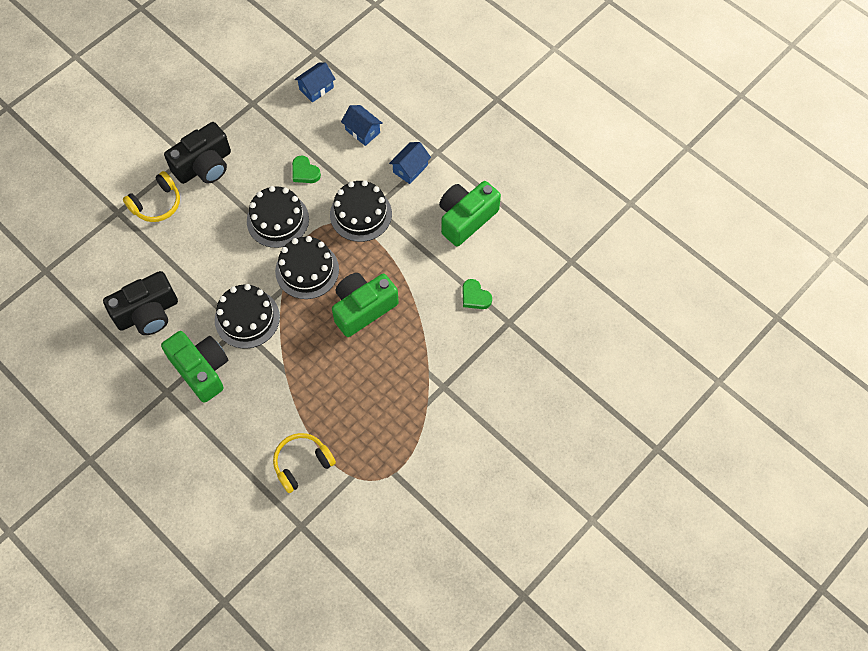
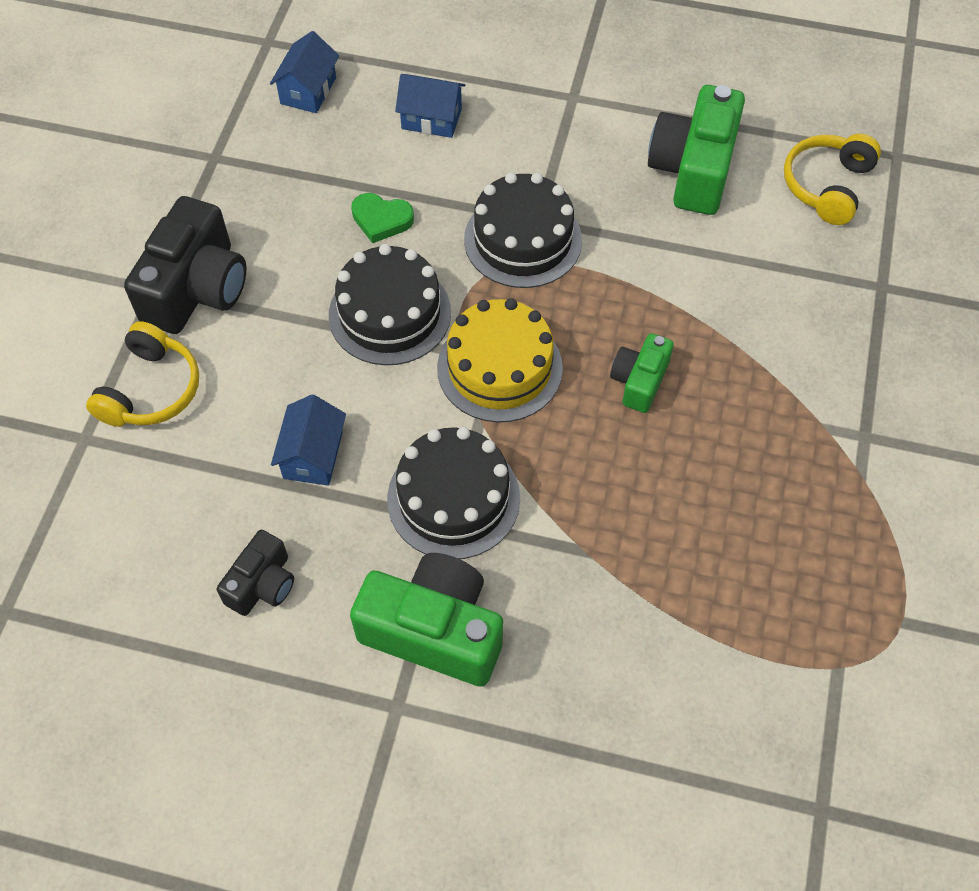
camera: 30 degrees left, 5 degrees down
(148, 313) = (262, 584): black camera -> black camera, size x0.56
(302, 463) = (738, 695): yellow headphones -> yellow headphones (827, 186)
(307, 270) = (499, 368): black cake -> yellow cake
(363, 308) = (639, 381): green camera -> green camera, size x0.56
(410, 169) = (550, 138): blue house -> blue house (313, 455)
(475, 296) = (800, 274): green heart -> none

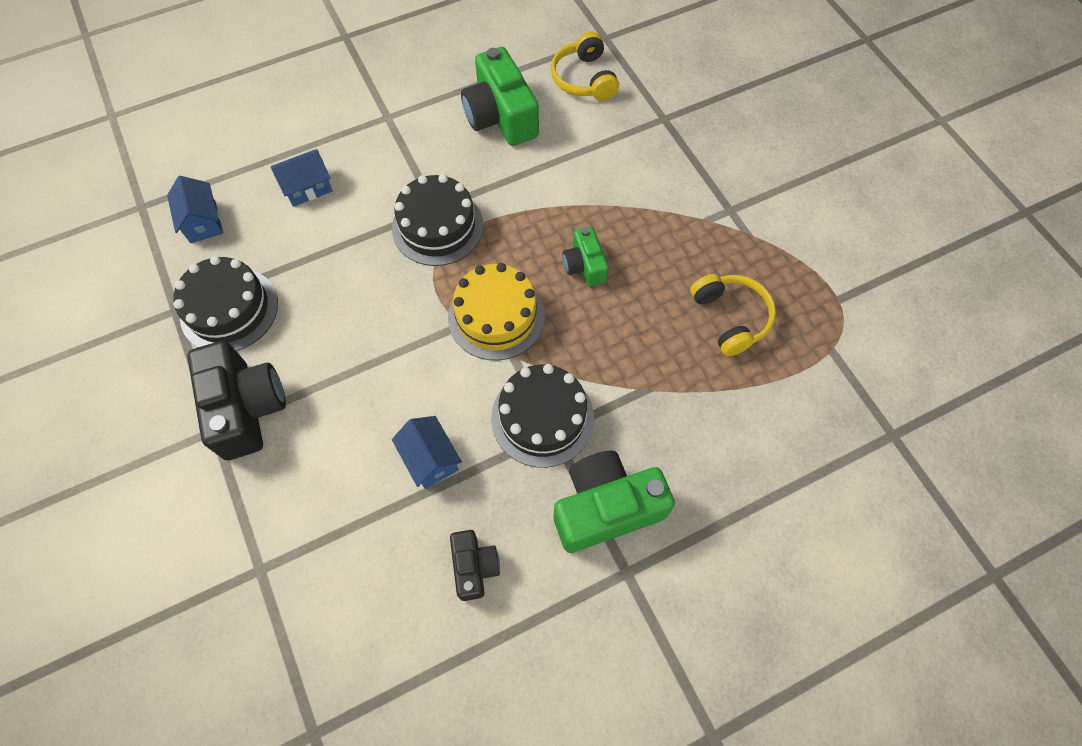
camera: 40 degrees left, 5 degrees up
(151, 390) = (278, 500): yellow headphones -> yellow headphones (730, 318)
(381, 220) = (334, 275): green heart -> none
(390, 313) = (396, 331): black cake -> black cake (229, 309)

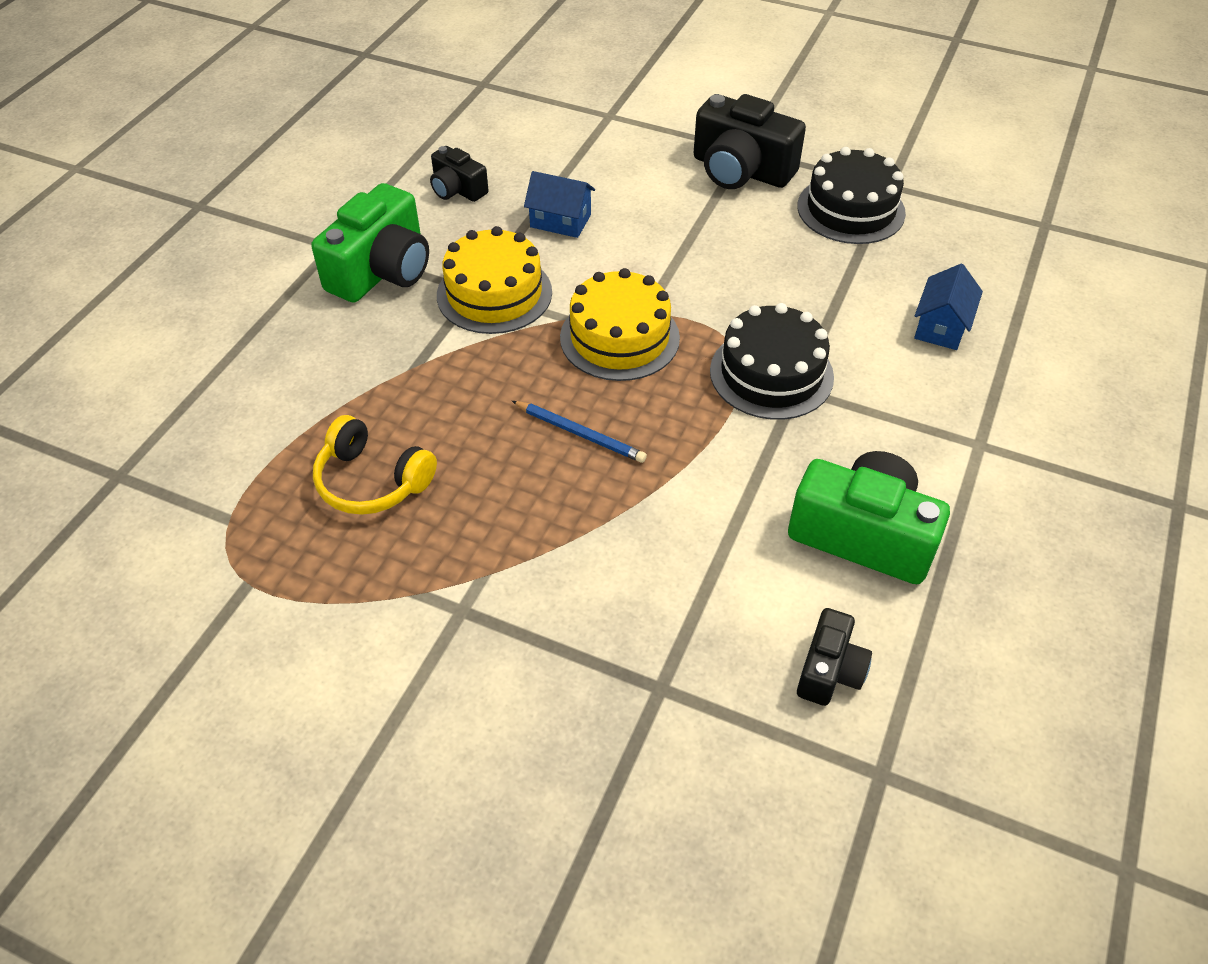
camera: 140 degrees right, 15 degrees down
(203, 222) = (977, 246): blue house -> none
(542, 417) = (494, 293): black cake -> yellow cake
(584, 79) = (829, 670): yellow headphones -> black camera
(584, 265) = (580, 433): green camera -> blue pencil

